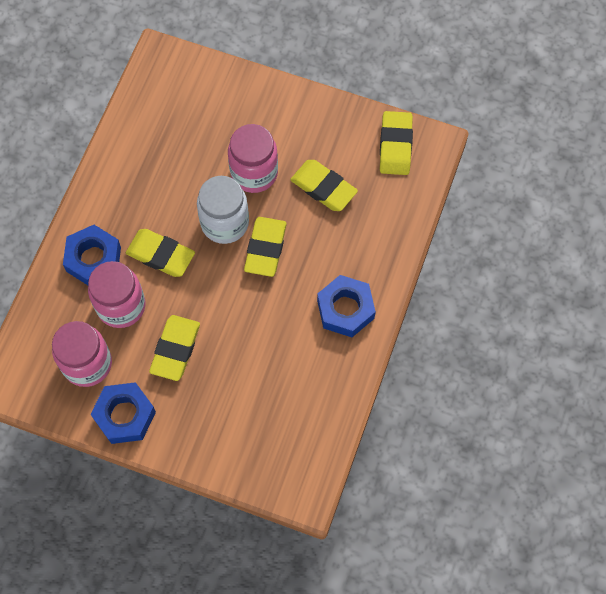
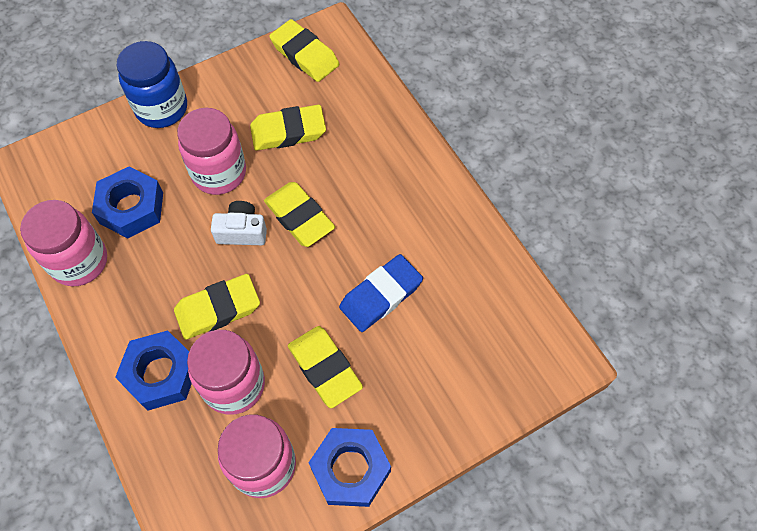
camera: 50 degrees left, 5 degrees down
(123, 149) = (79, 261): none -> pink jar
(225, 223) = (242, 231): white jar -> white camera
(253, 343) = (381, 295): none -> blue eraser
(270, 96) = (162, 108): none -> blue jar
(345, 309) = (416, 198): blue nut -> blue nut (131, 208)

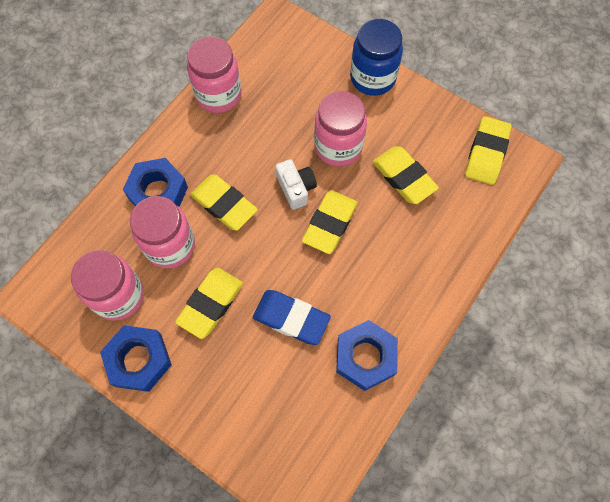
camera: 65 degrees right, 5 degrees up
(131, 208) = (277, 104): blue nut -> blue nut (365, 357)

